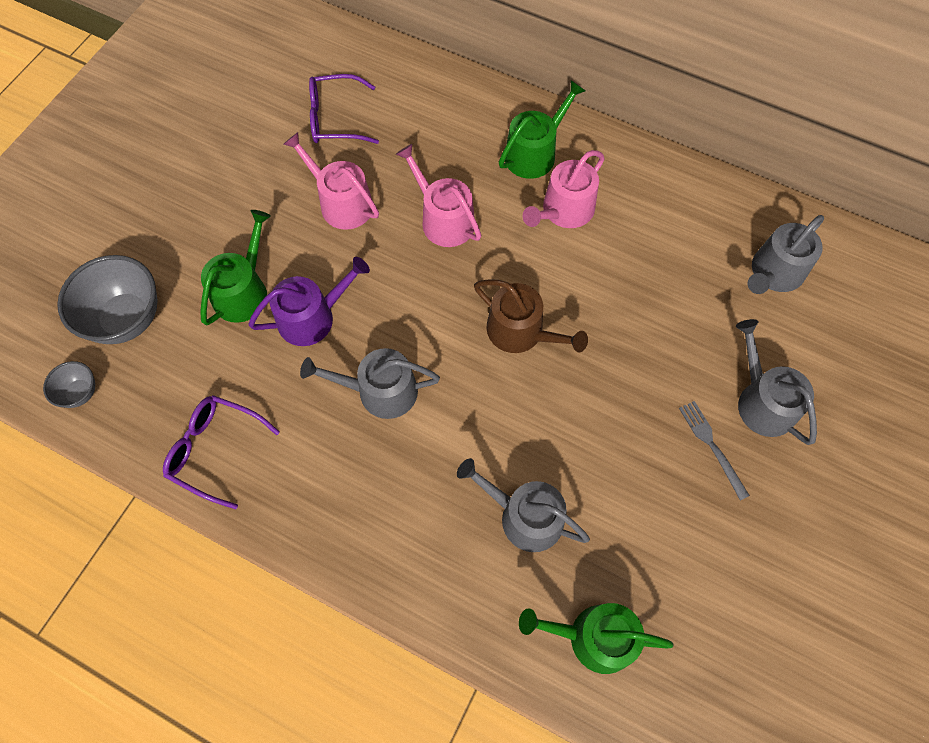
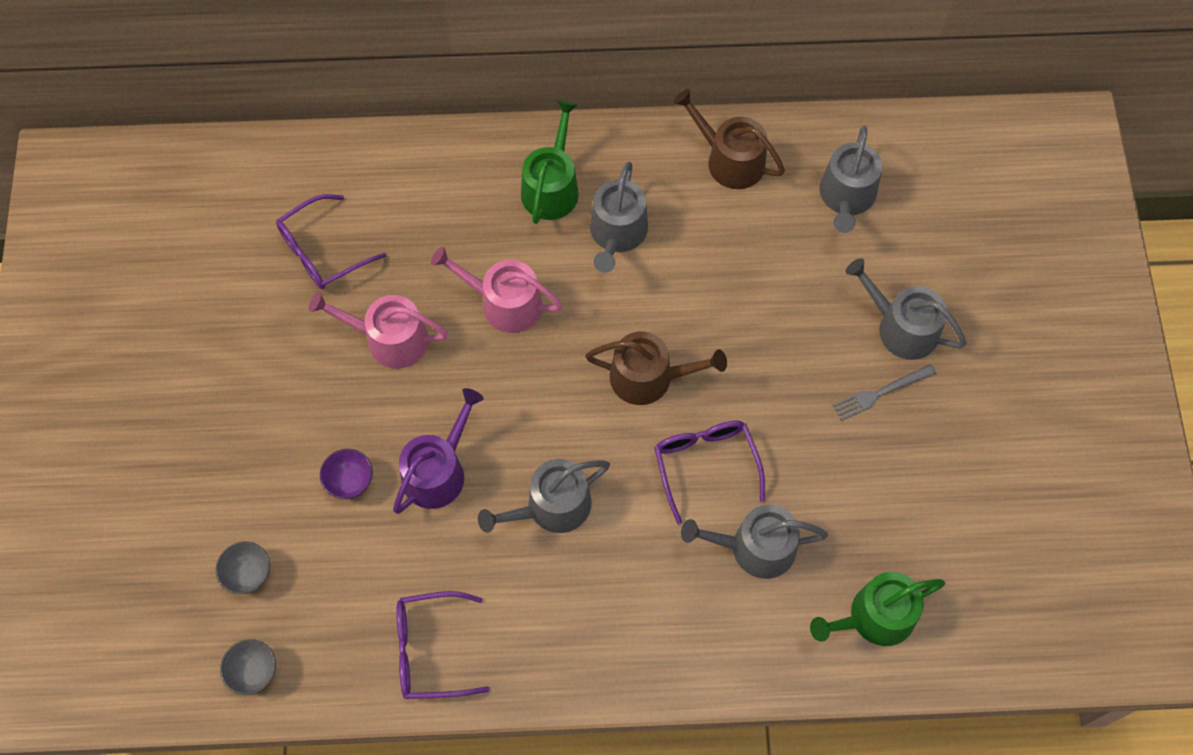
camera: 30 degrees left, 0 degrees up
(127, 319) = (249, 574): grey bowl -> grey bowl, size x0.51
(243, 291) = (350, 482): green watering can -> purple bowl
(524, 426) = (705, 465): none -> purple glasses
(564, 211) = (617, 234): pink watering can -> grey watering can
(690, 198) = (729, 160): none -> brown watering can
(712, 446) = (880, 392): grey fork -> grey fork turned 60 degrees counterclockwise

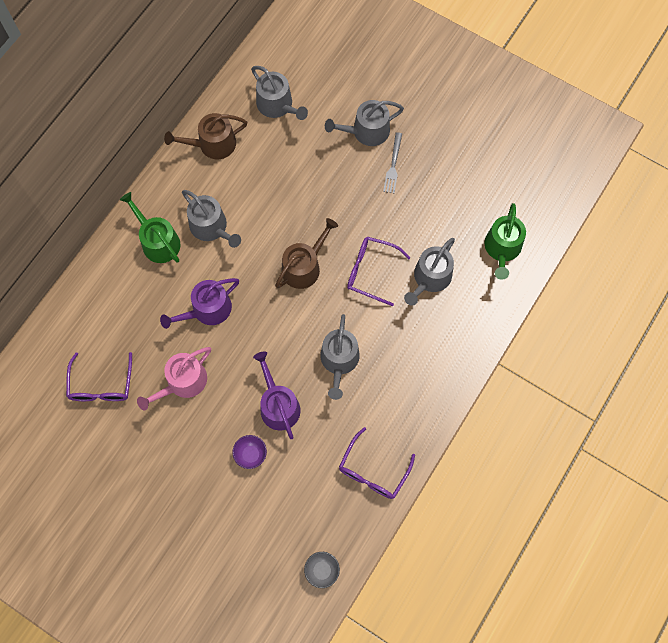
camera: 55 degrees left, 5 degrees up
(249, 574) = (265, 541): grey bowl -> none
(504, 303) = (207, 310): pink watering can -> purple watering can

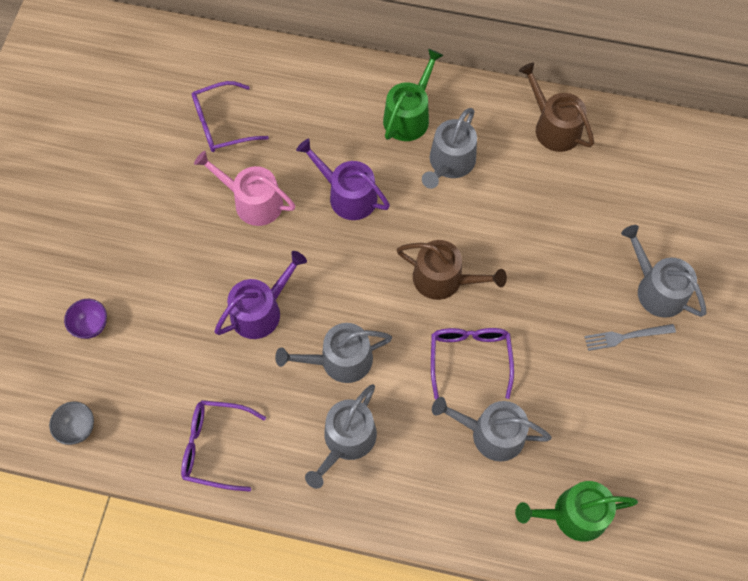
camera: 70 degrees right, 5 degrees down
(251, 454) = (192, 302): purple bowl -> purple bowl (91, 325)
(277, 105) = (639, 177): grey watering can -> grey watering can (346, 440)

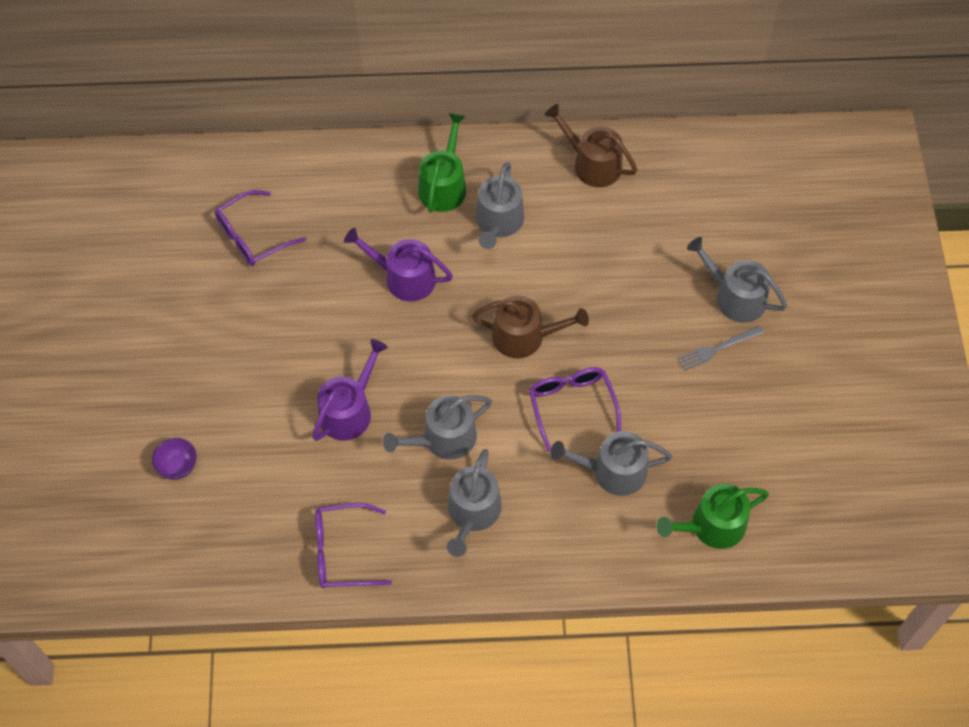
camera: 15 degrees left, 5 degrees down
(78, 428) = (196, 569): grey bowl -> none
(253, 201) = (308, 306): pink watering can -> none

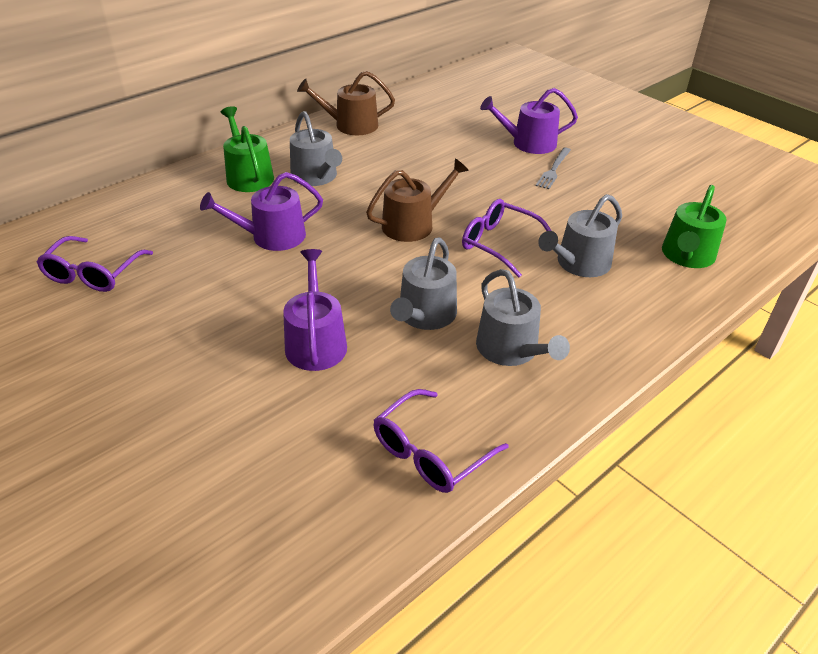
camera: 40 degrees left, 20 degrees down
(178, 467) = (166, 492): purple bowl -> none
(735, 297) = (528, 143): grey watering can -> purple watering can

